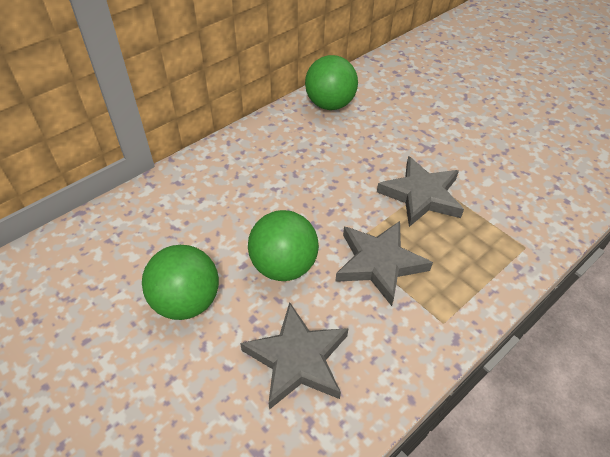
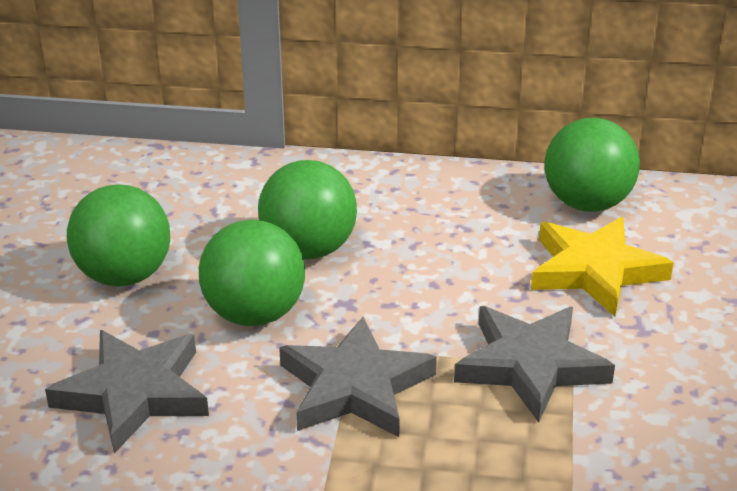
camera: 50 degrees right, 15 degrees down
(254, 212) = (309, 249): none -> green ball
(378, 134) = (594, 271): none -> yellow star

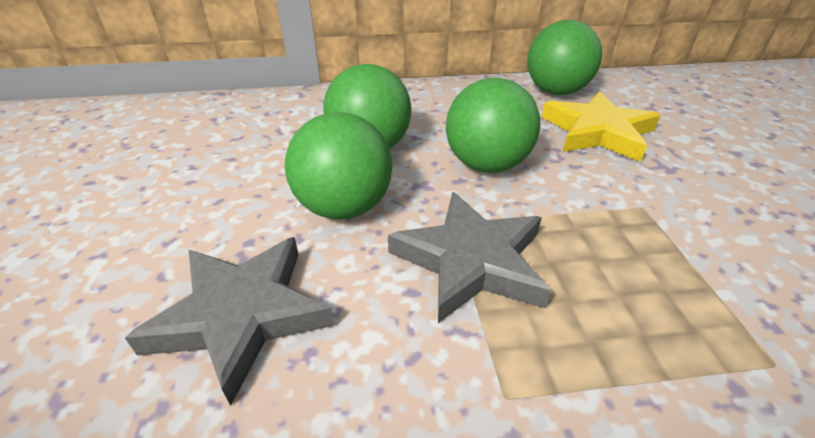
camera: 15 degrees left, 5 degrees up
(124, 276) = (208, 193): green ball -> green ball (486, 165)
(530, 366) = (610, 212): grey star -> none

